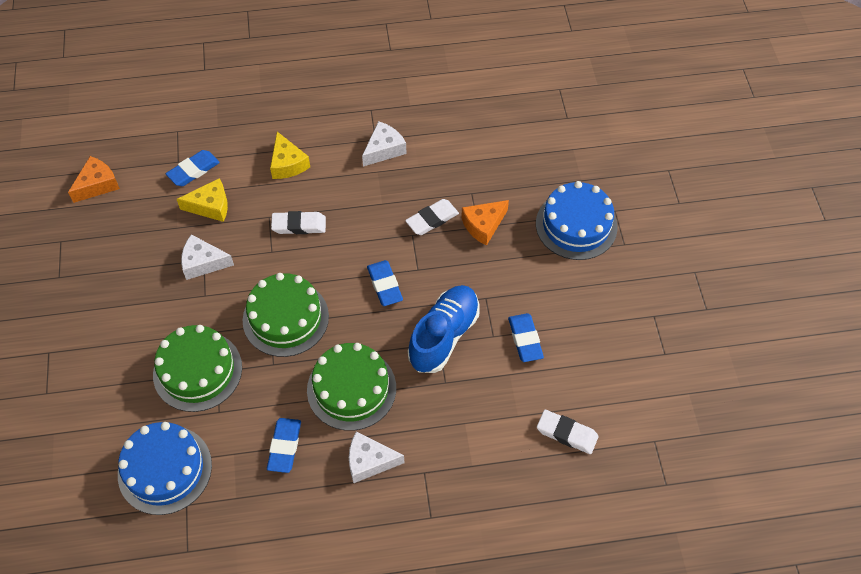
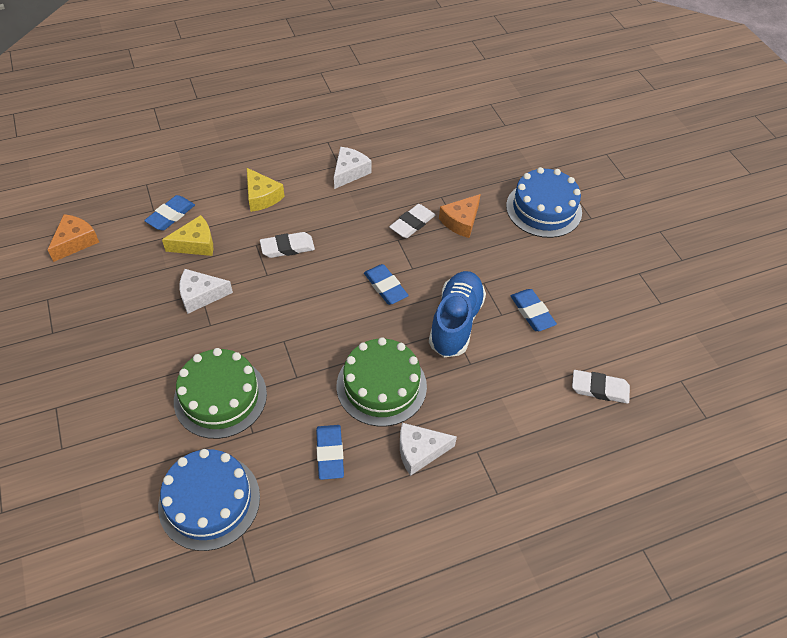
camera: 15 degrees left, 5 degrees down
(285, 318) = (297, 332): green cake -> none

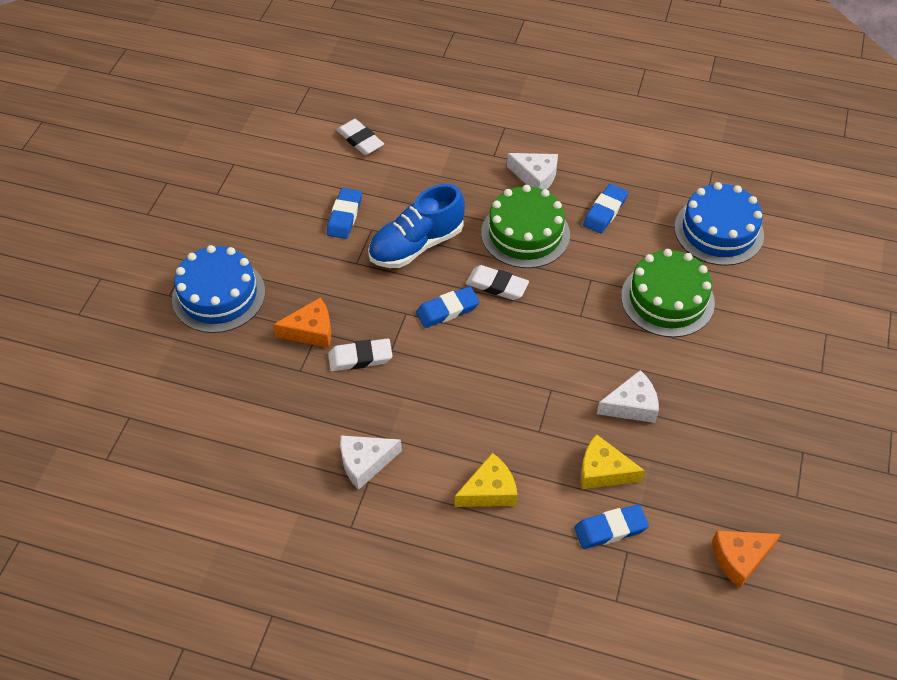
camera: 140 degrees left, 0 degrees up
(201, 295) = (631, 405): white cheese -> white cheese turned 45 degrees counterclockwise
(262, 197) = (489, 491): yellow cheese -> yellow cheese turned 60 degrees clockwise
(287, 247) = (508, 407): white eraser -> white eraser (497, 285)
(385, 287) = (447, 310): blue eraser -> blue eraser turned 60 degrees clockwise

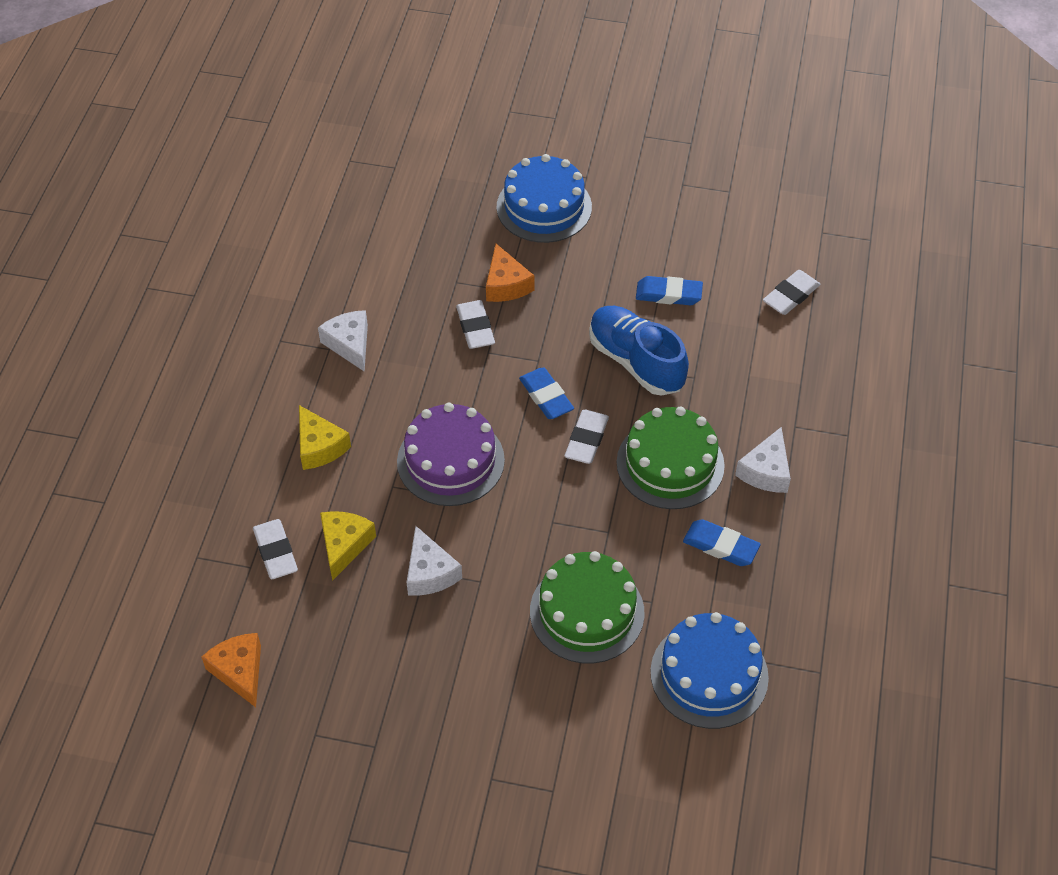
camera: 85 degrees right, 0 degrees up
(513, 384) = (450, 460): none -> purple cake
(610, 529) = (275, 552): blue eraser -> white eraser

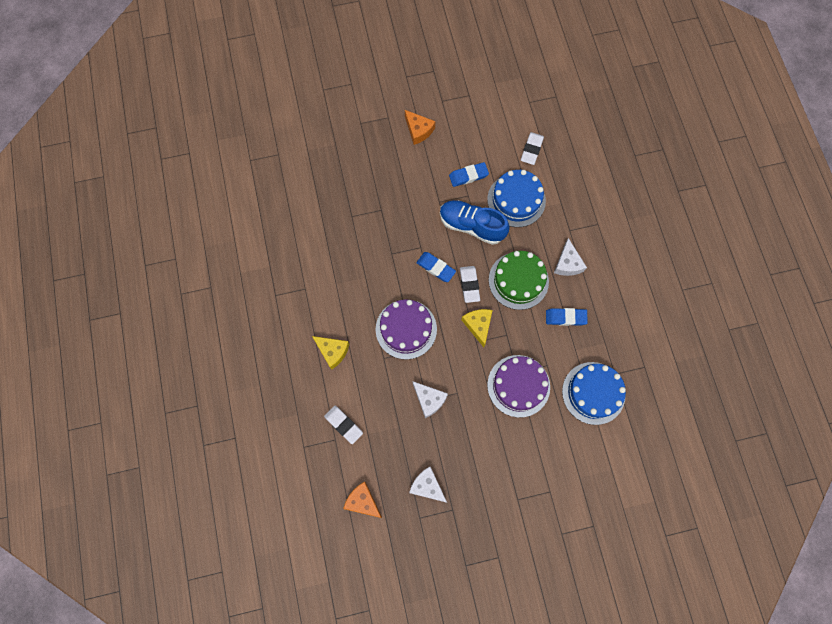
camera: 25 degrees left, 20 degrees up
(344, 545) = (377, 404): yellow cheese -> yellow cheese (478, 325)
(349, 344) = (314, 281): white cheese -> white cheese (427, 486)
(475, 328) = (377, 241): white eraser -> none
(506, 284) = (379, 206): orange cheese -> orange cheese (418, 130)
(544, 207) = (375, 147): blue cake -> blue cake (516, 200)
(587, 612) = (518, 386): green cake -> purple cake

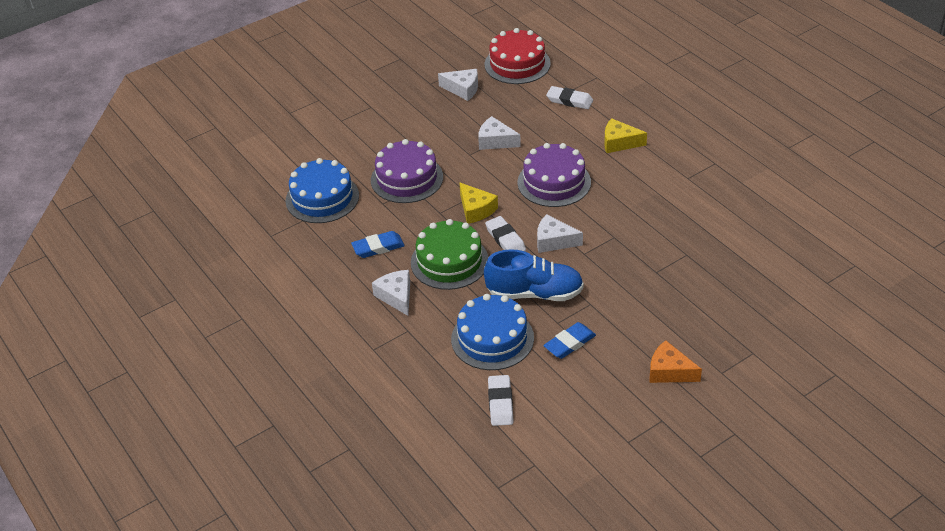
camera: 160 degrees right, 30 degrees down
(362, 501) = (517, 64): orange cheese -> red cake
(436, 268) = (554, 241): blue eraser -> white cheese

